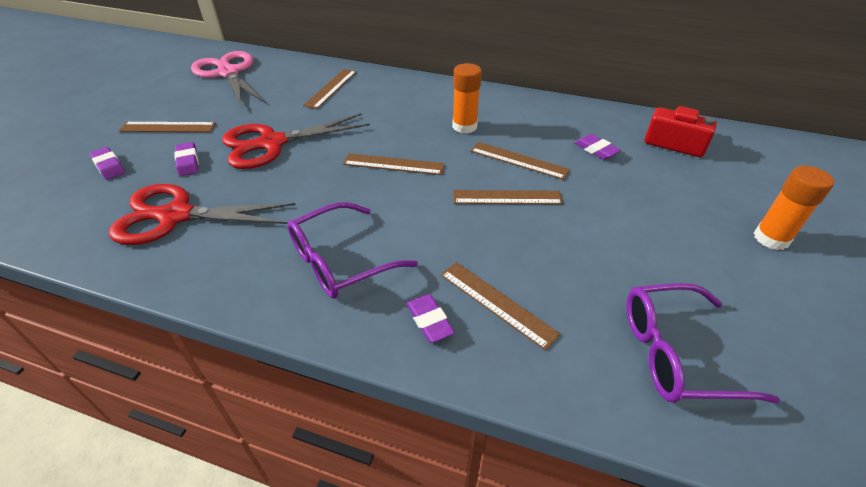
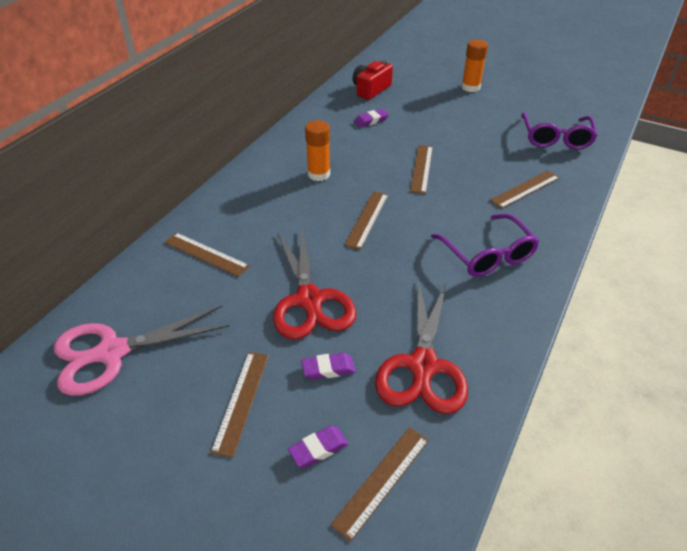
camera: 80 degrees left, 0 degrees up
(429, 321) = (542, 217): purple eraser -> none
(518, 160) = (376, 155): brown ruler -> brown ruler (382, 480)

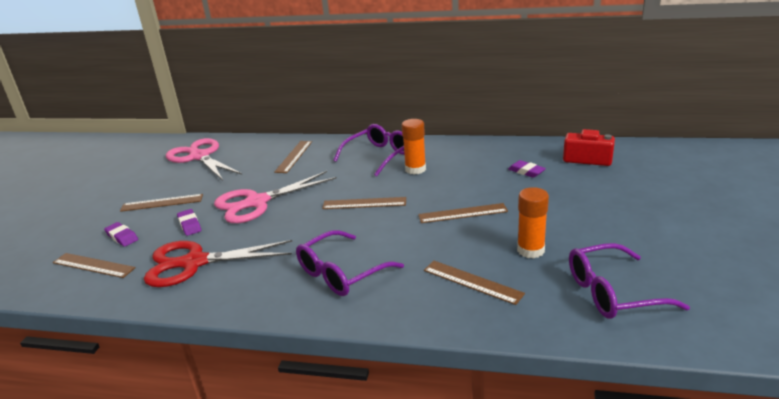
camera: 75 degrees right, 15 degrees down
(267, 191) = (378, 156): none -> purple glasses
(309, 300) = (257, 202): red scissors -> pink scissors
(470, 87) = (671, 212): orange glue stick -> orange glue stick (530, 250)

